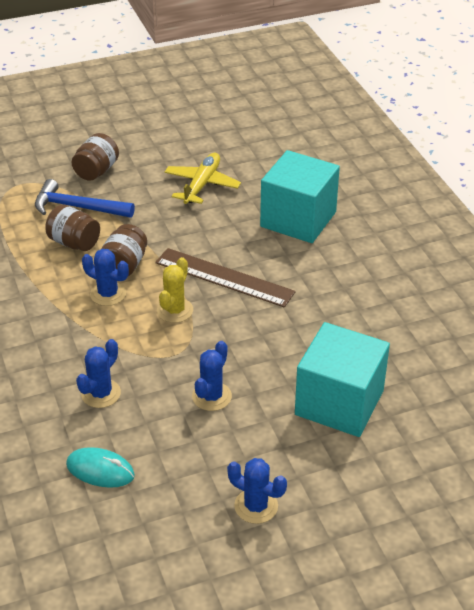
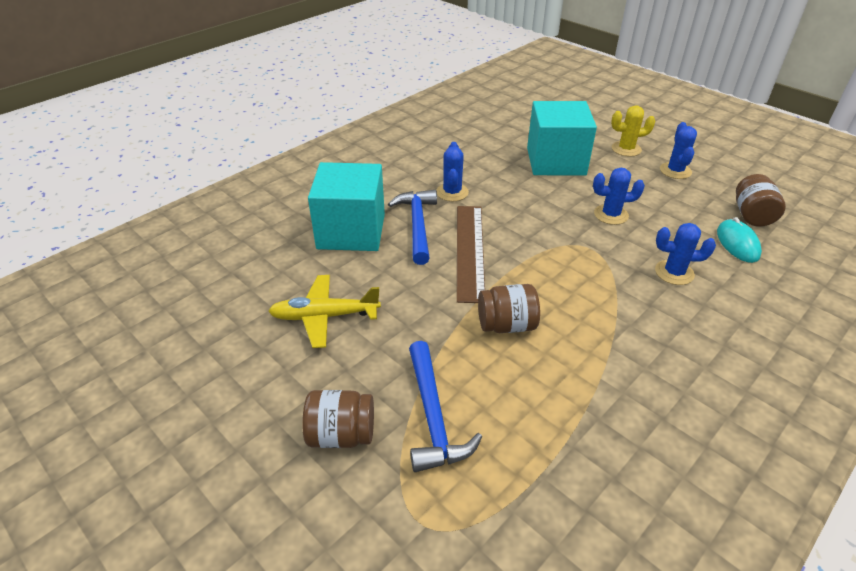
camera: 115 degrees left, 0 degrees up
(74, 243) = (502, 386): brown jar -> brown jar (752, 215)
(108, 294) = (557, 319): blue cactus -> blue cactus (452, 192)
(175, 310) = (539, 266): yellow cactus -> yellow cactus (626, 149)
(282, 258) = (417, 225): none -> blue hammer

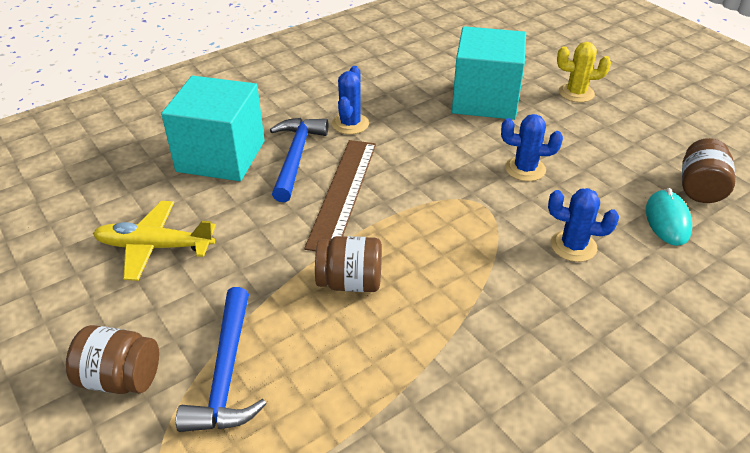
camera: 10 degrees right, 0 degrees up
(675, 171) = (626, 125): blue cactus -> none

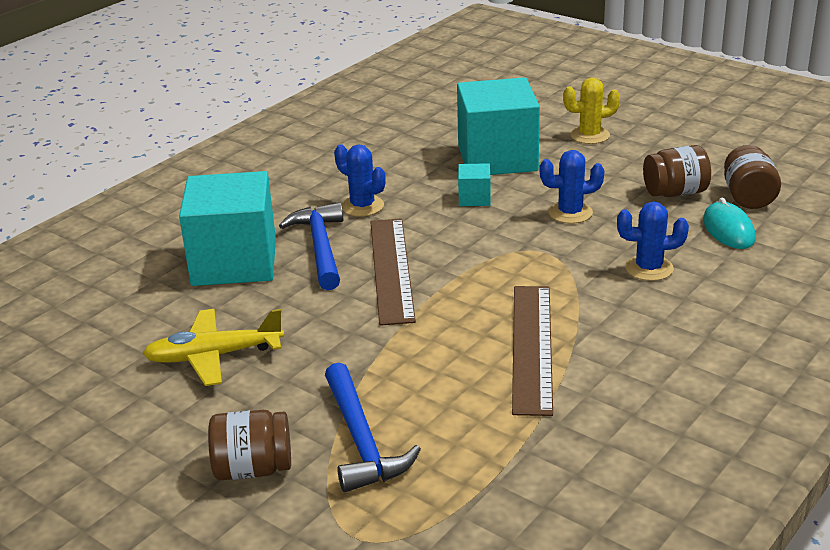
camera: 15 degrees left, 10 degrees down
(350, 124) = (362, 206): blue cactus -> blue cactus turned 45 degrees counterclockwise
(350, 282) = (443, 342): brown jar -> brown jar (675, 193)
(427, 308) = (532, 347): none -> brown ruler
(447, 136) = (474, 198): none -> turquoise cube

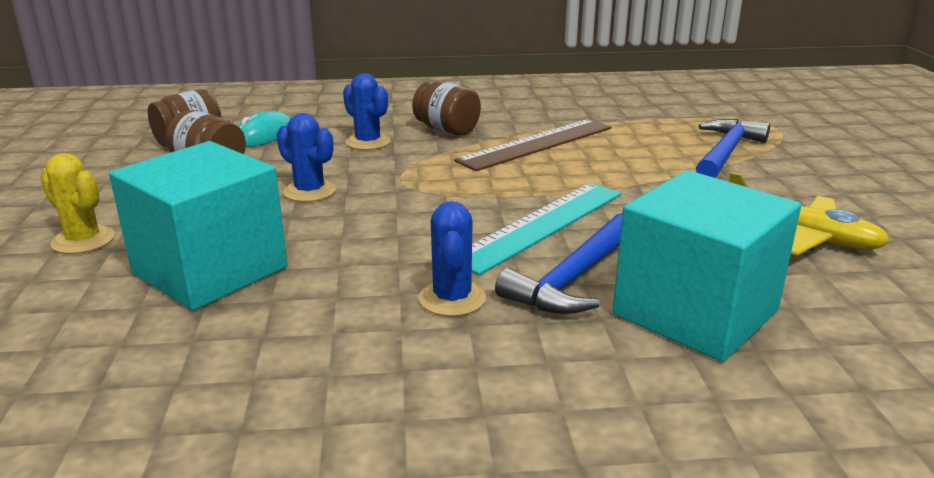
camera: 135 degrees left, 5 degrees down
(253, 469) = (821, 168): brown jar -> brown jar (447, 130)
(391, 269) = (540, 225): brown ruler -> turquoise ruler
(474, 198) = (339, 243): turquoise cube -> none

